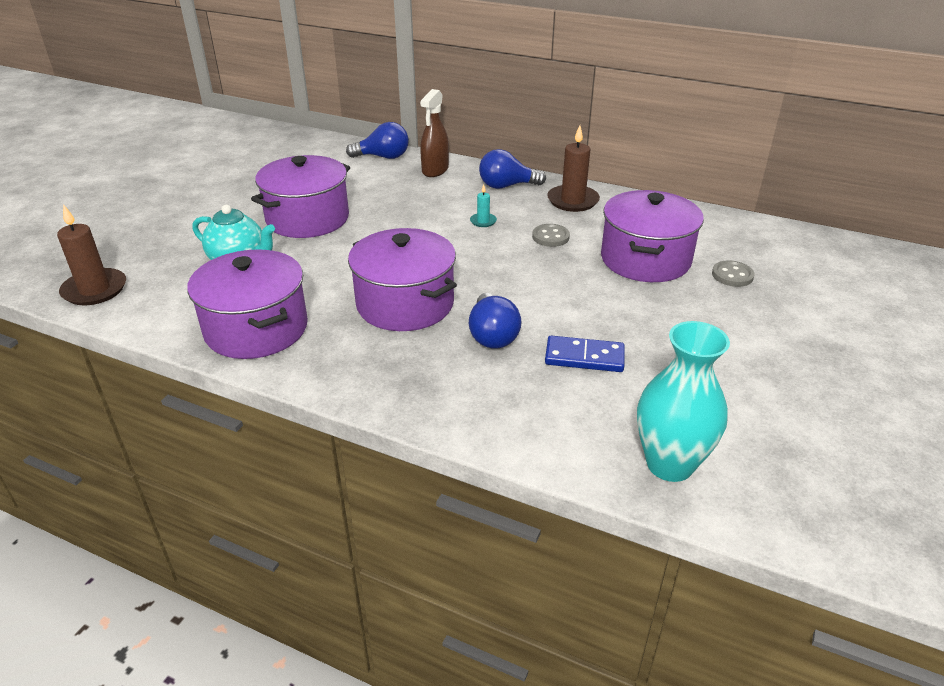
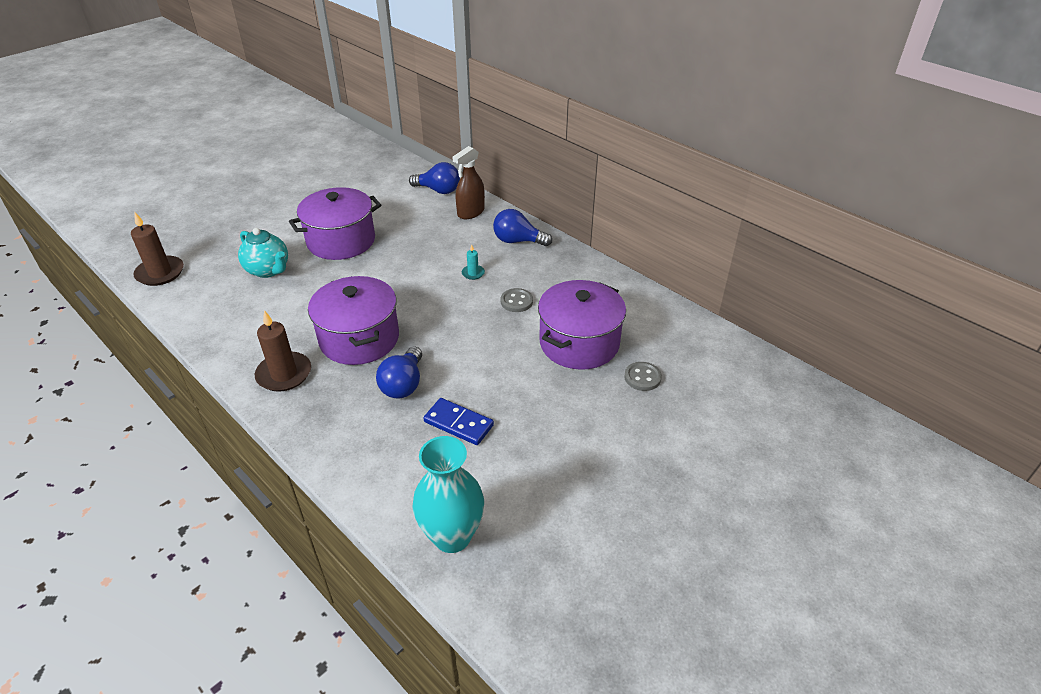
camera: 20 degrees right, 5 degrees up
(256, 329) = (243, 334): purple pot -> none
(573, 201) = (562, 268): brown candle -> brown candle (284, 374)

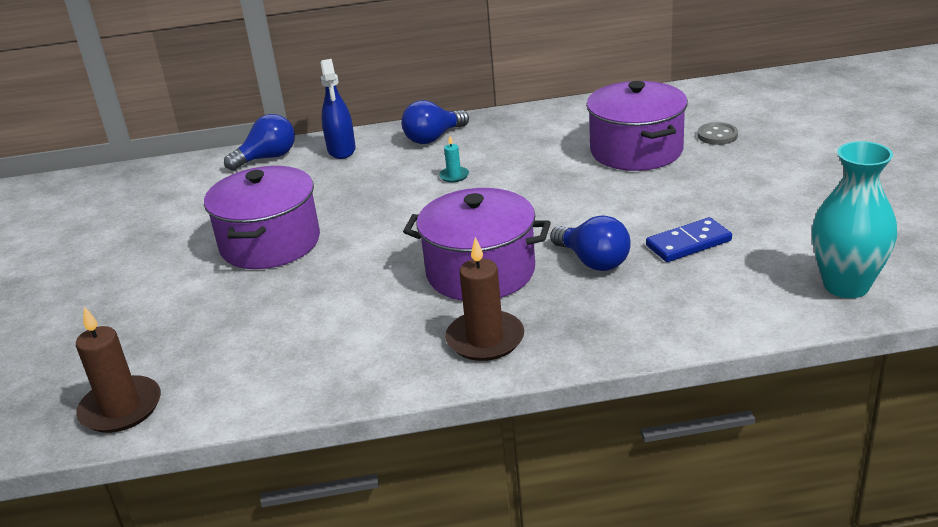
camera: 50 degrees left, 10 degrees down
(268, 270) = (253, 310): turquoise teapot -> none
(471, 212) = (341, 150): brown spray bottle -> blue spray bottle
(516, 301) = (533, 165): grey button -> none

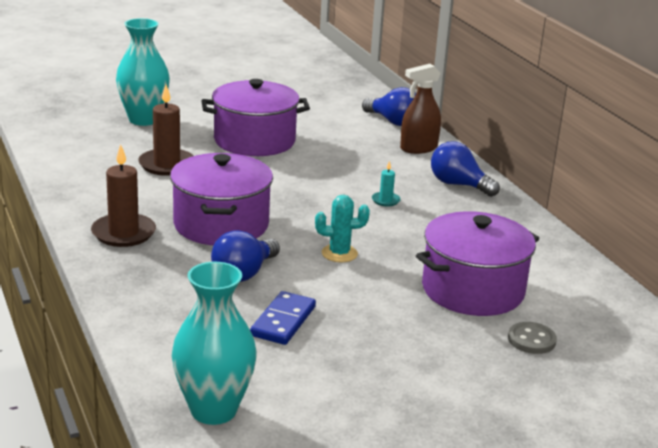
camera: 70 degrees right, 5 degrees down
(121, 408) = (52, 125): brown candle -> brown candle (167, 165)
(154, 324) = (143, 120): none -> turquoise vase
(341, 150) = (418, 148): blue spray bottle -> brown spray bottle
(560, 207) = (339, 253): none -> turquoise cactus
(688, 243) = (283, 321): blue domino -> blue domino turned 60 degrees clockwise

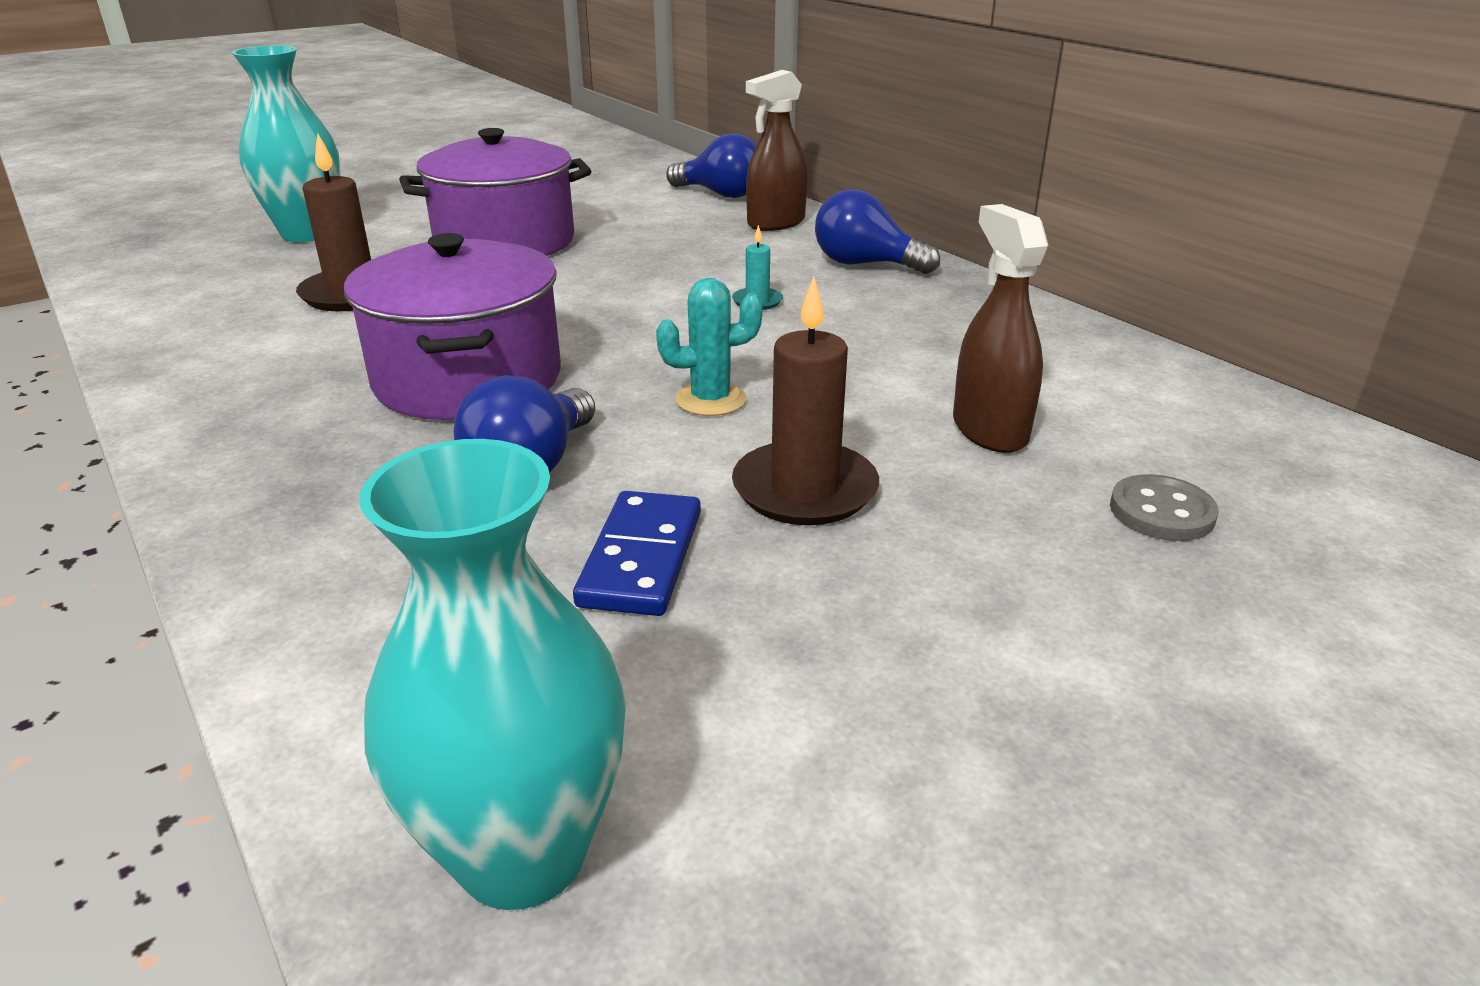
camera: 10 degrees left, 5 degrees up
(123, 233) = (268, 422): brown candle -> brown candle (805, 489)
(473, 290) = (989, 430): purple pot -> brown spray bottle

